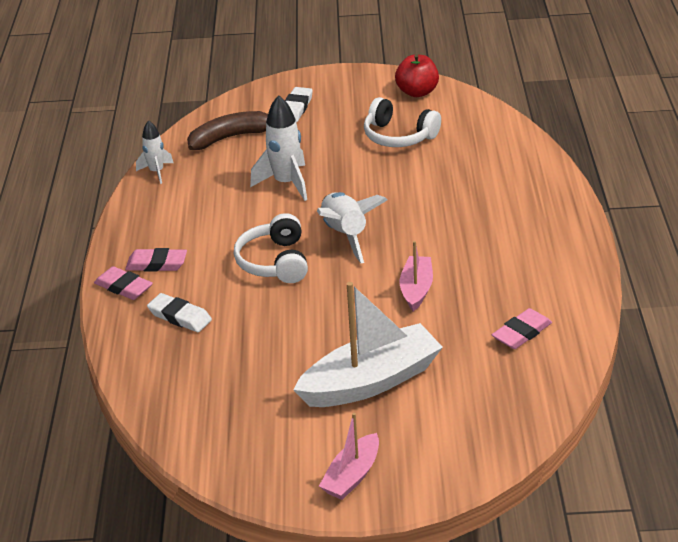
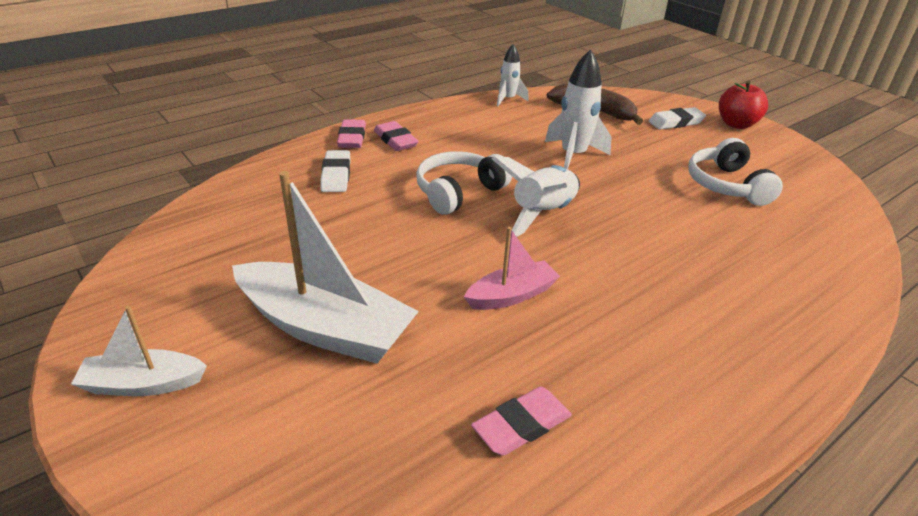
camera: 50 degrees right, 0 degrees up
(352, 476) = (143, 384): pink boat -> white boat
(417, 92) = (804, 169): red apple -> red apple (736, 124)
(521, 333) = (521, 425): pink eraser -> pink eraser turned 45 degrees counterclockwise

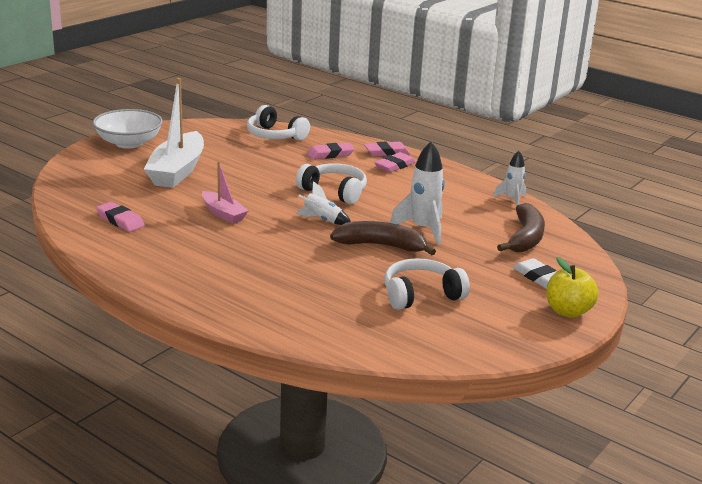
camera: 75 degrees right, 10 degrees down
(143, 384) = (129, 143): white boat -> white bowl
(236, 208) = (275, 135): none -> white headphones
(336, 175) = (330, 154): white eraser -> pink eraser
(542, 214) = (322, 220): white rocket -> white rocket, size x0.61
(614, 187) = (381, 246): none -> brown banana
(736, 124) = (568, 311): red apple -> yellow apple

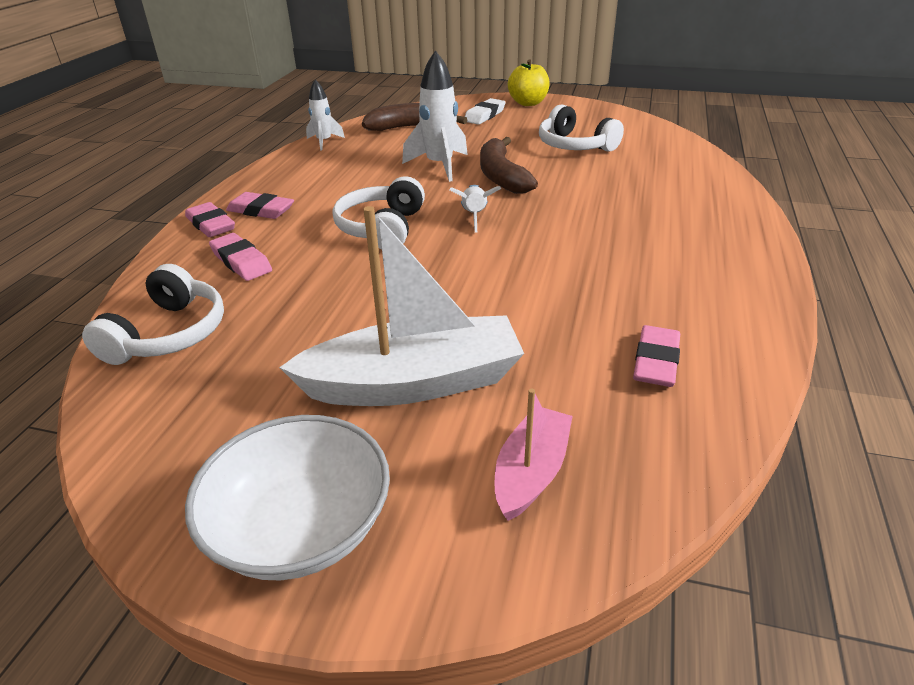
camera: 110 degrees left, 10 degrees up
(223, 214) = (530, 282): pink boat -> pink boat (531, 472)

